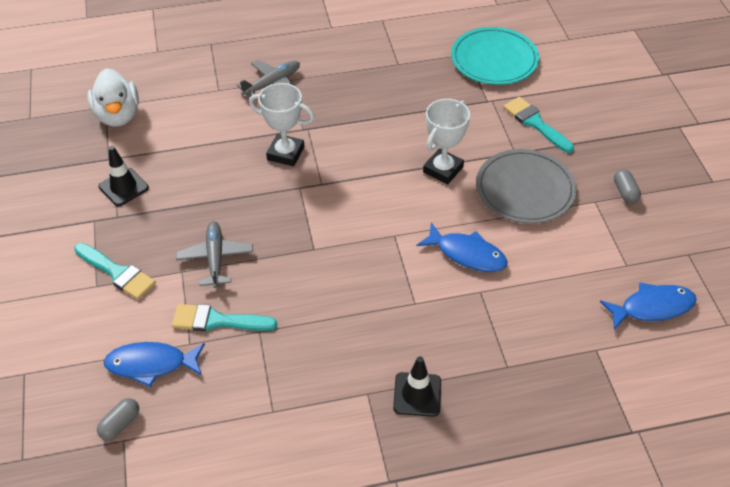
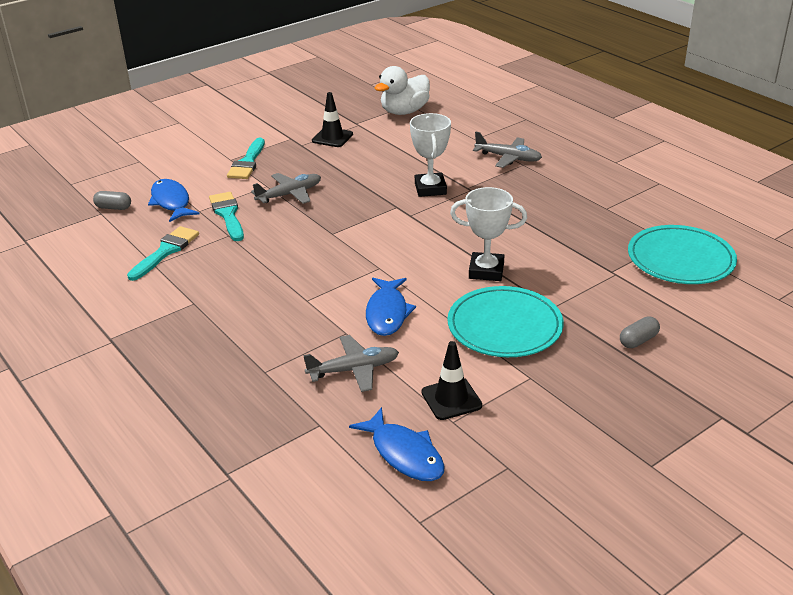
camera: 65 degrees right, 15 degrees down
(417, 394) = (205, 328): black traffic cone -> black traffic cone (451, 399)
(525, 189) = (504, 326): grey plate -> turquoise plate
(535, 123) = (610, 309): turquoise brush -> turquoise brush (166, 251)
(535, 303) = (354, 369): none -> grey plane
(625, 192) = (564, 396): grey capsule -> grey capsule (638, 340)

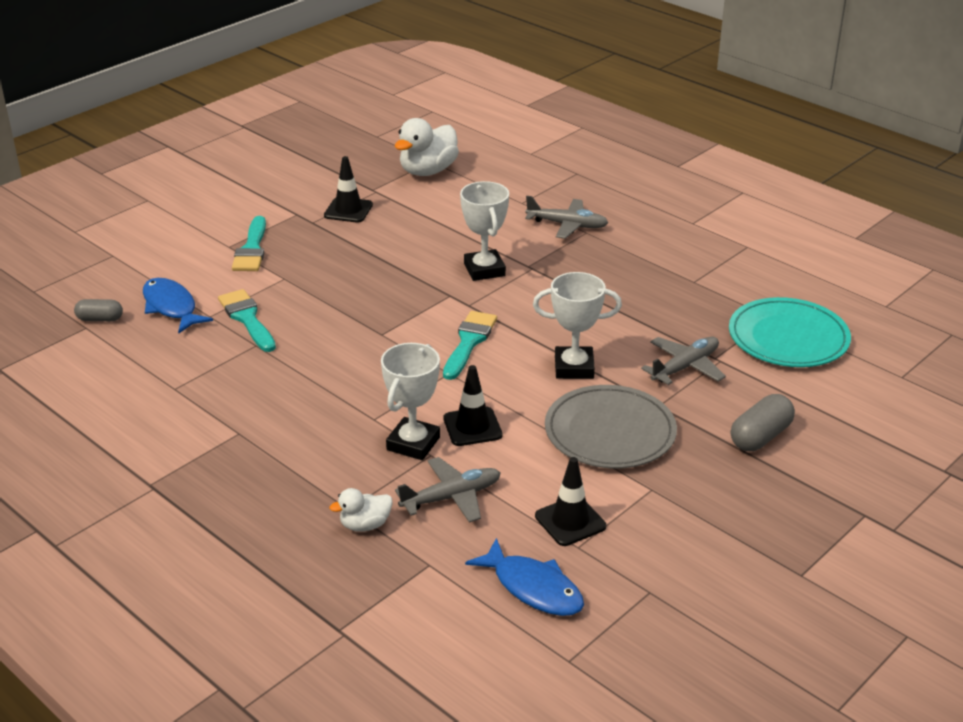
camera: 10 degrees left, 0 degrees up
(166, 251) = (184, 371): turquoise brush -> turquoise brush (469, 342)
(274, 386) = (365, 525): none -> white duck
(289, 194) = (316, 288): grey plane -> grey plane (685, 367)
(334, 323) = (413, 443): none -> white trophy
(387, 313) = (472, 427): blue fish -> black traffic cone
(504, 326) = (610, 432): turquoise plate -> grey plate
(638, 340) = (760, 436): grey capsule -> grey capsule, size x1.53

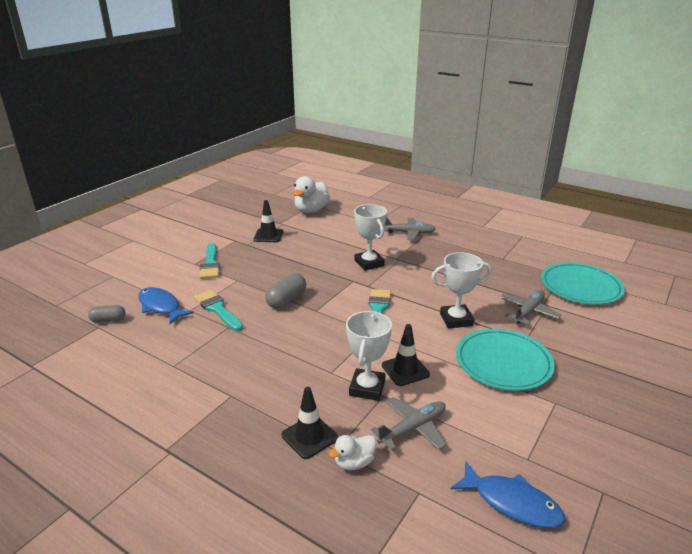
camera: 10 degrees left, 5 degrees down
(570, 521) = (511, 437): black traffic cone -> black traffic cone (309, 436)
(610, 432) = (503, 362): grey plate -> turquoise plate
(760, 436) = (605, 354): grey capsule -> grey capsule (286, 300)

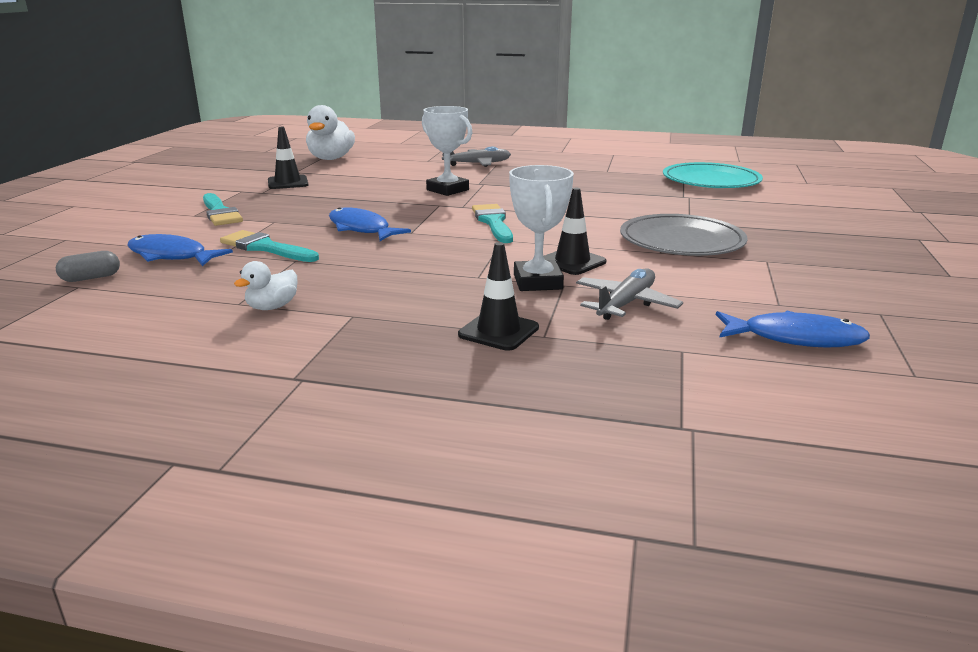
camera: 20 degrees left, 5 degrees down
(286, 300) = (361, 229): grey capsule -> blue fish
(354, 463) = (578, 342): white duck -> white duck (272, 307)
(456, 320) = (596, 218): white trophy -> none
(503, 362) = (681, 241): turquoise plate -> grey plate
(528, 312) = (672, 203): grey plane -> none

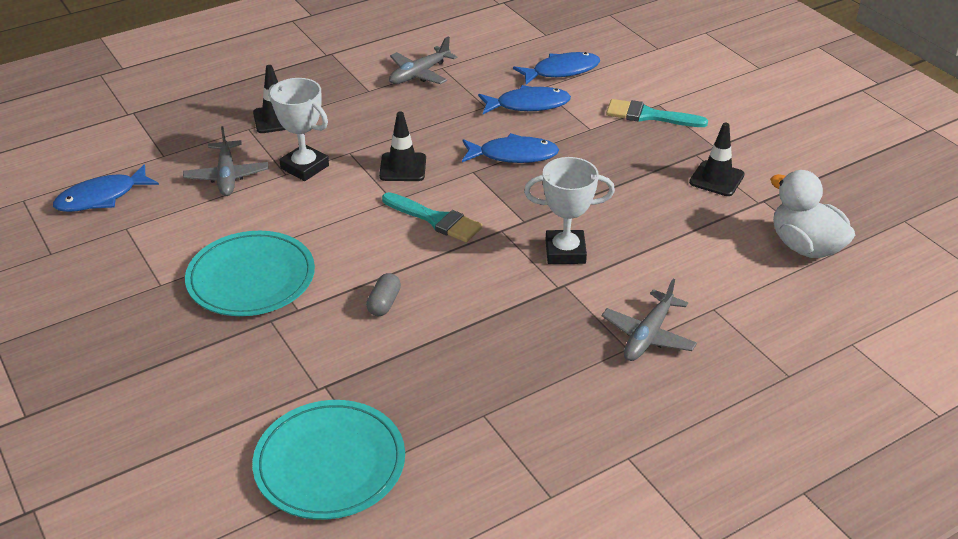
camera: 135 degrees right, 15 degrees up
(91, 278) = (555, 40): grey capsule -> grey capsule (384, 303)
(265, 248) = (528, 105): turquoise brush -> blue fish
(272, 307) = (419, 74): white duck -> grey plane
(572, 262) = (307, 200): black traffic cone -> black traffic cone (403, 167)
(681, 241) = (251, 278): grey plate -> turquoise plate

